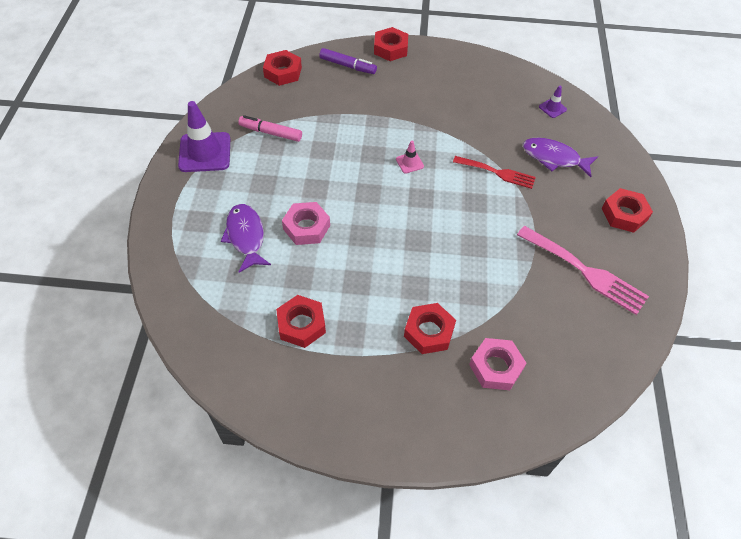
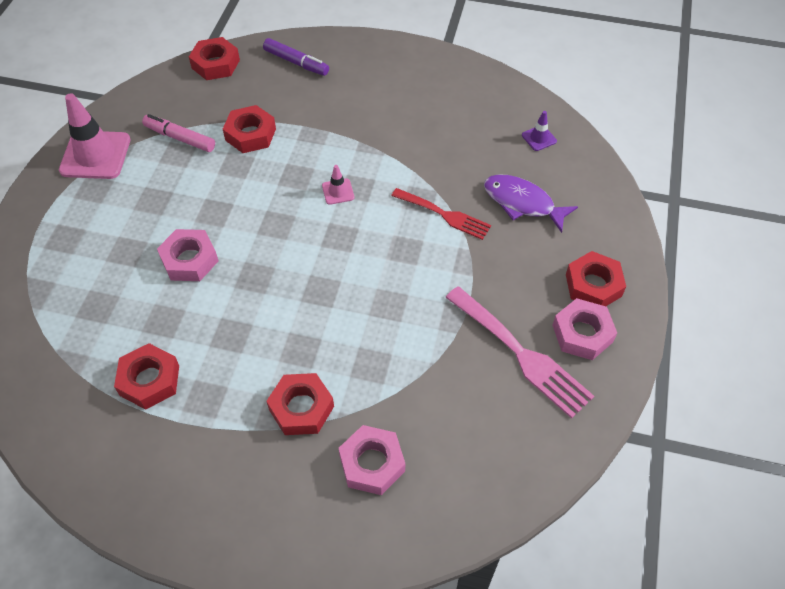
camera: 10 degrees right, 0 degrees up
(205, 152) = (95, 155): purple traffic cone -> pink traffic cone
(246, 236) = (114, 264): purple fish -> none
(390, 48) = (355, 45): red nut -> red nut (250, 134)
(626, 251) = (582, 333): none -> pink nut

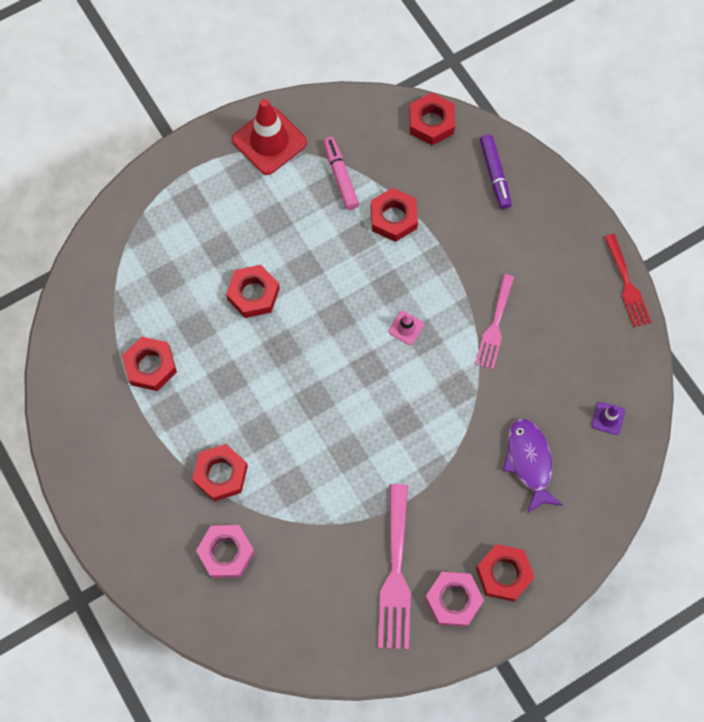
camera: 45 degrees right, 15 degrees up
(95, 155) = (269, 141): pink traffic cone -> red traffic cone
(189, 260) = (253, 294): pink nut -> red nut
(400, 143) = (495, 326): none -> pink fork
(444, 215) = (461, 418): red fork -> red fork (627, 284)

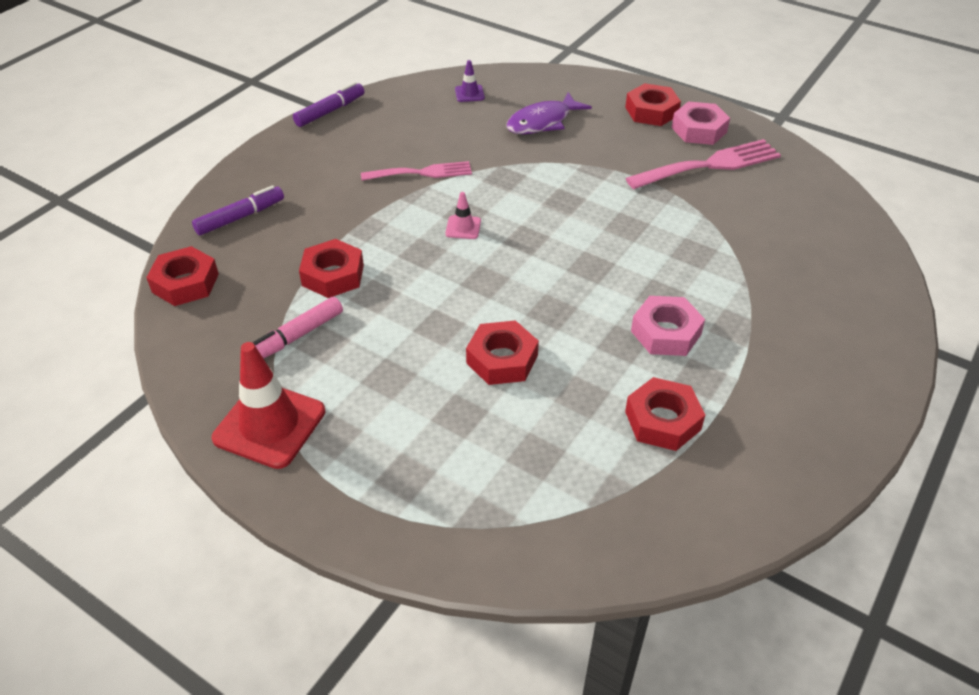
camera: 115 degrees left, 25 degrees down
(221, 474) = (730, 308): red nut -> none
(226, 552) = (802, 275): pink nut -> pink nut (666, 332)
(627, 284) = (330, 111): red fork -> purple marker

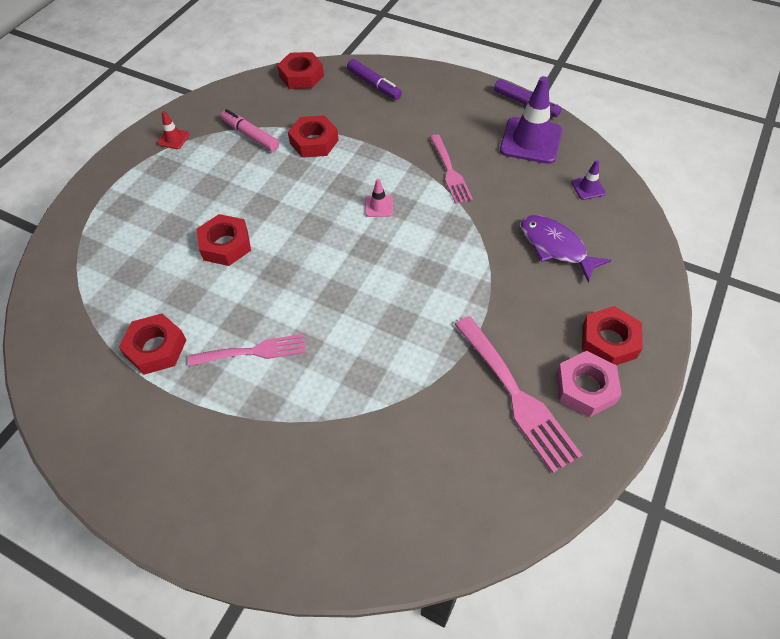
camera: 85 degrees right, 10 degrees up
(269, 425) = (173, 139): red traffic cone -> red traffic cone, size x0.46
(391, 116) = (531, 141): none -> purple traffic cone
(666, 332) = (254, 351): pink nut -> pink fork

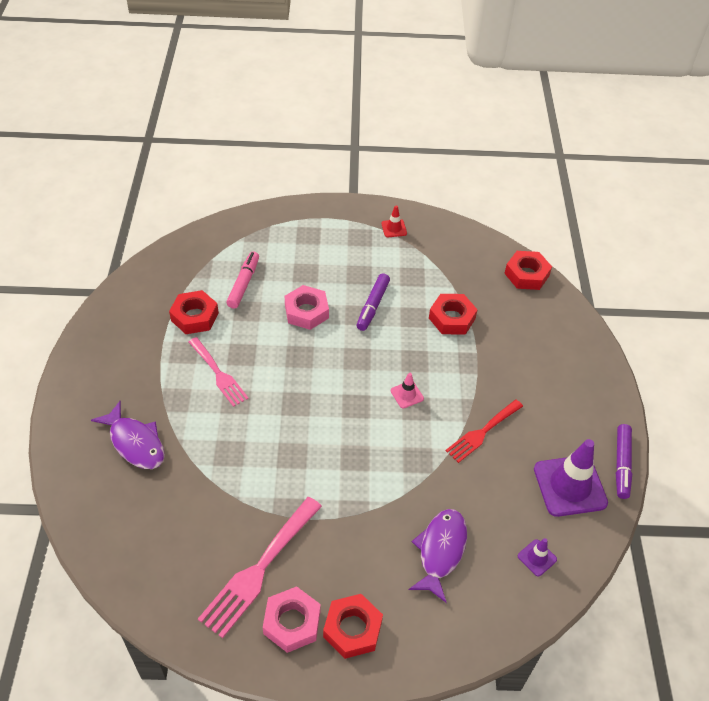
camera: 60 degrees right, 5 degrees down
(225, 245) = (306, 312): red nut -> pink nut
(250, 135) = (430, 273): pink marker -> pink marker (243, 284)
(297, 467) = (135, 443): none -> purple fish
(374, 85) = (555, 331): purple marker -> purple marker (373, 306)
(450, 172) = (482, 432): pink fork -> red fork

